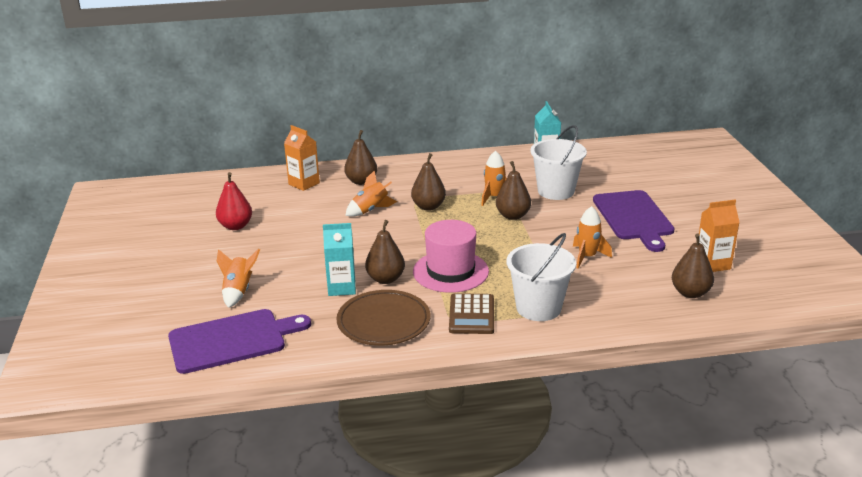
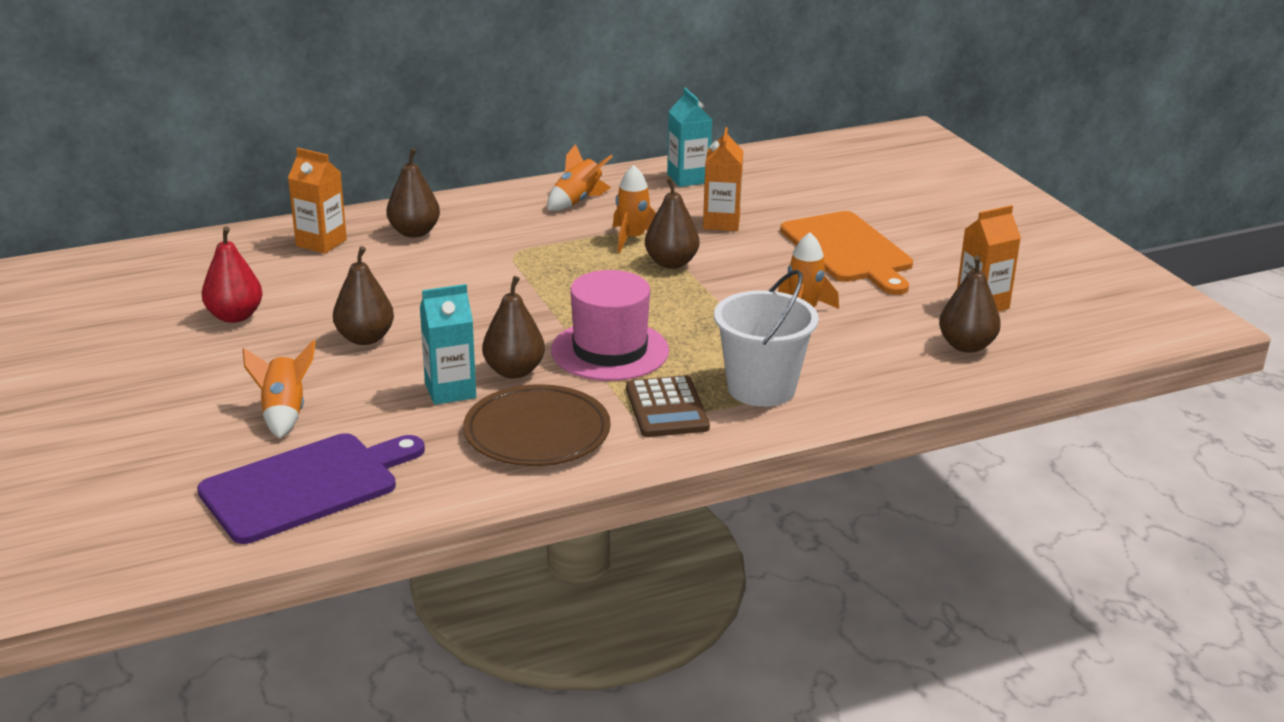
camera: 15 degrees left, 0 degrees up
(370, 210) = (447, 273): orange rocket -> orange rocket (577, 201)
(428, 207) = (537, 261): brown pear -> brown pear (365, 338)
(556, 191) = (721, 223): white bucket -> orange carton
(634, 217) = (848, 250): purple cutting board -> orange cutting board

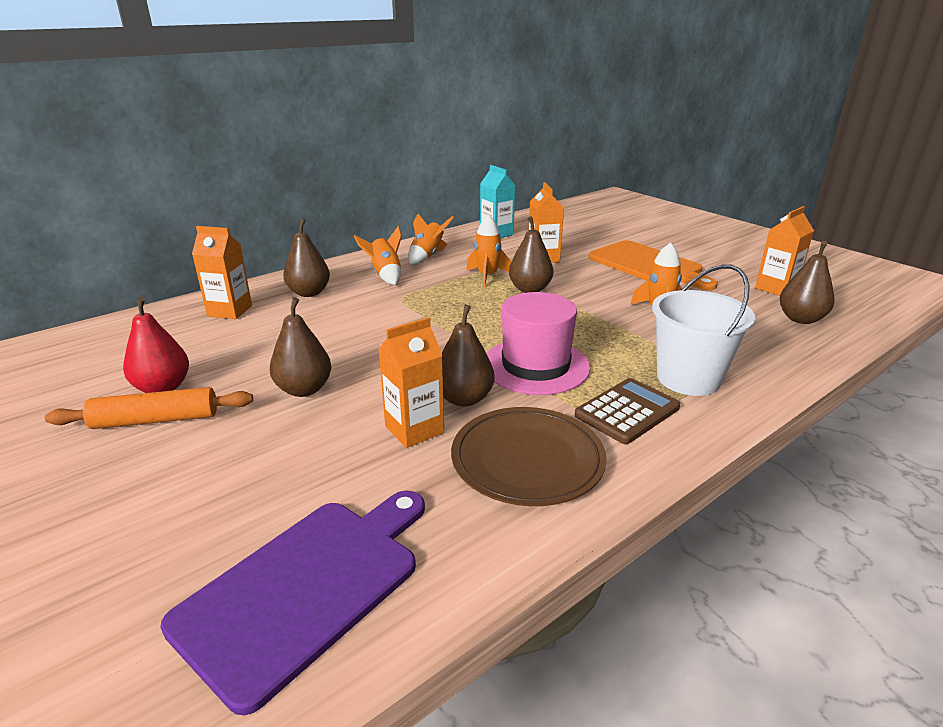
camera: 15 degrees left, 0 degrees up
(222, 345) = (155, 420): none -> orange rolling pin
(284, 413) = (246, 489): orange rocket -> orange rocket (385, 275)
(450, 391) = (414, 429): turquoise carton -> orange carton
(667, 408) = (627, 411): brown calculator -> brown calculator turned 105 degrees counterclockwise

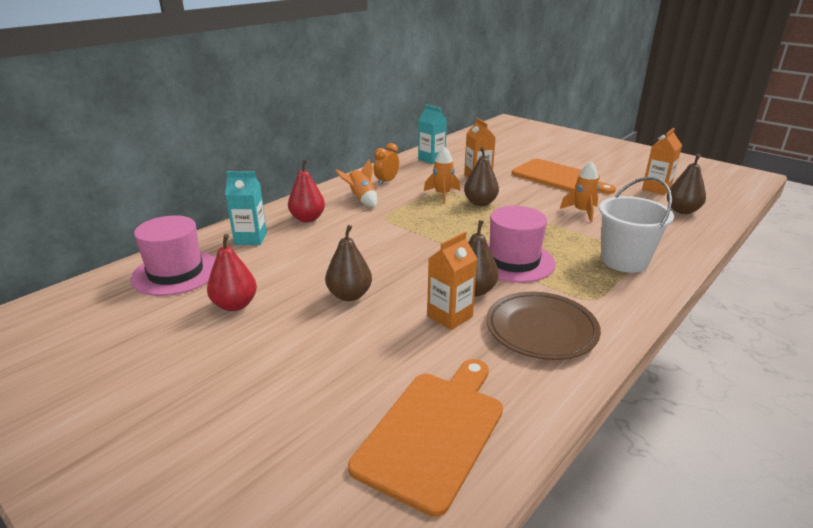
camera: 10 degrees left, 0 degrees up
(122, 343) = (176, 273): none -> pink hat
(155, 420) = (245, 330): orange rolling pin -> none
(230, 311) = (250, 239): orange carton -> turquoise carton
(305, 587) = (433, 432): purple cutting board -> orange cutting board
(309, 293) = (307, 219): brown pear -> red pear
(427, 256) = (386, 181): orange rocket -> orange clock
(627, 411) = (593, 288): brown calculator -> none

